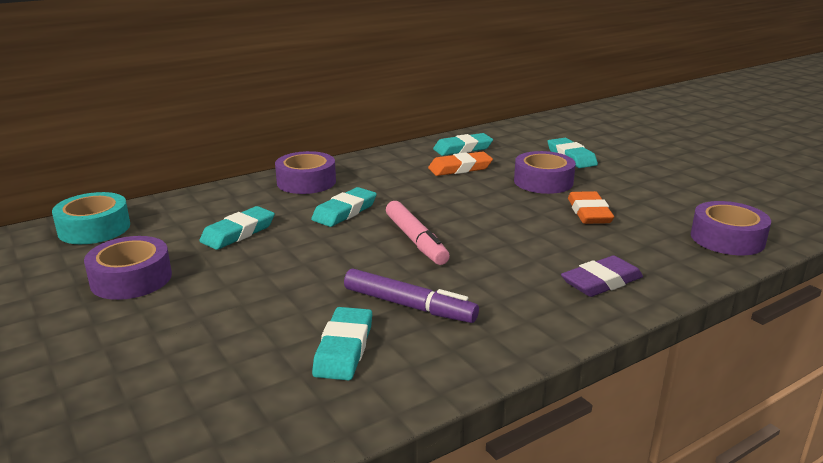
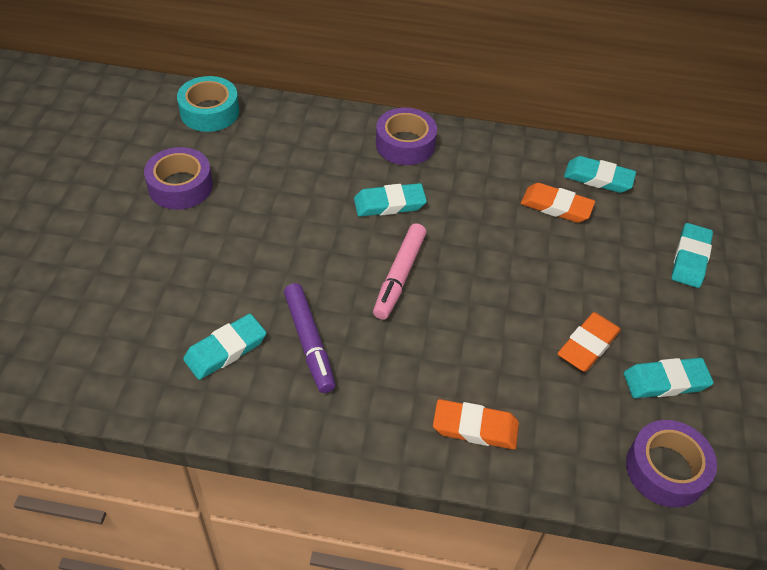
camera: 40 degrees right, 25 degrees up
(238, 233) = (290, 179): turquoise eraser -> turquoise eraser (665, 381)
(543, 182) = (607, 276): purple tape -> none
(601, 282) = (475, 428): purple eraser -> orange eraser

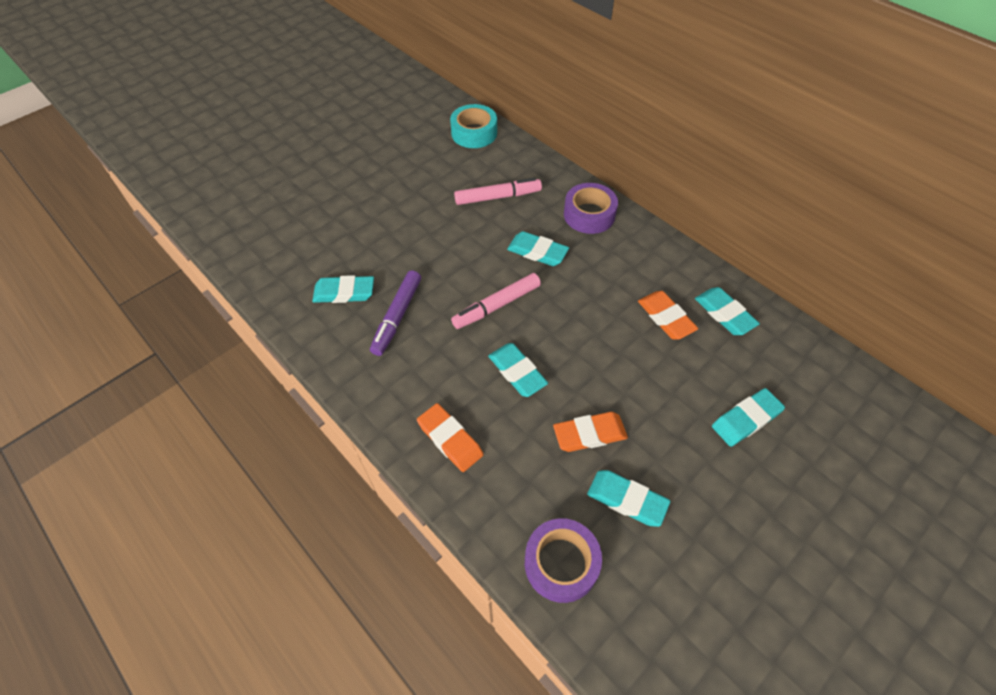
camera: 40 degrees right, 5 degrees up
(180, 186) = (412, 174): purple tape -> none
(299, 168) = (498, 197): none -> pink marker
(477, 328) = (517, 372): none -> turquoise eraser

